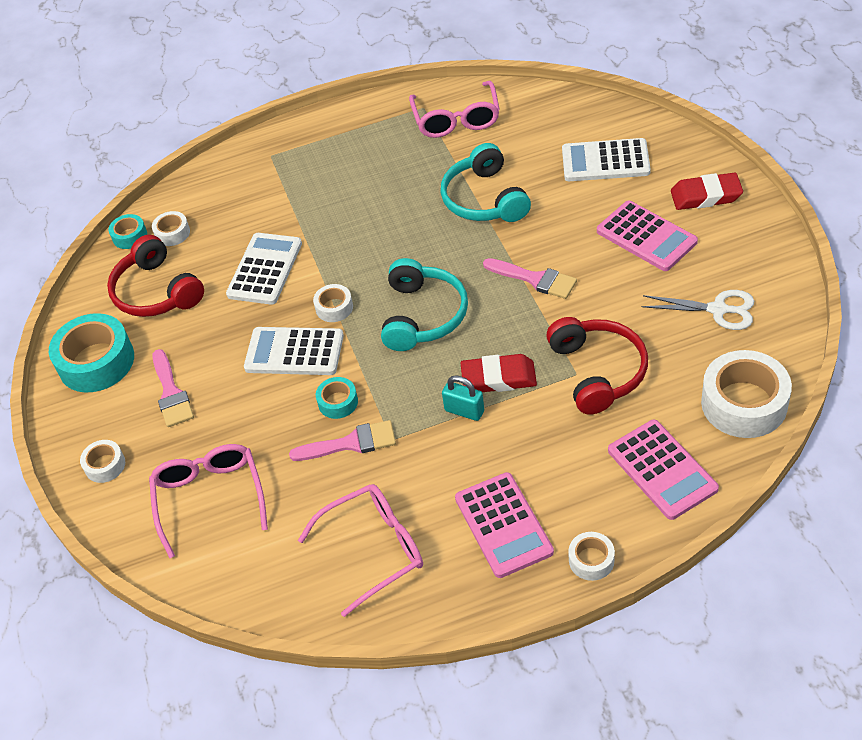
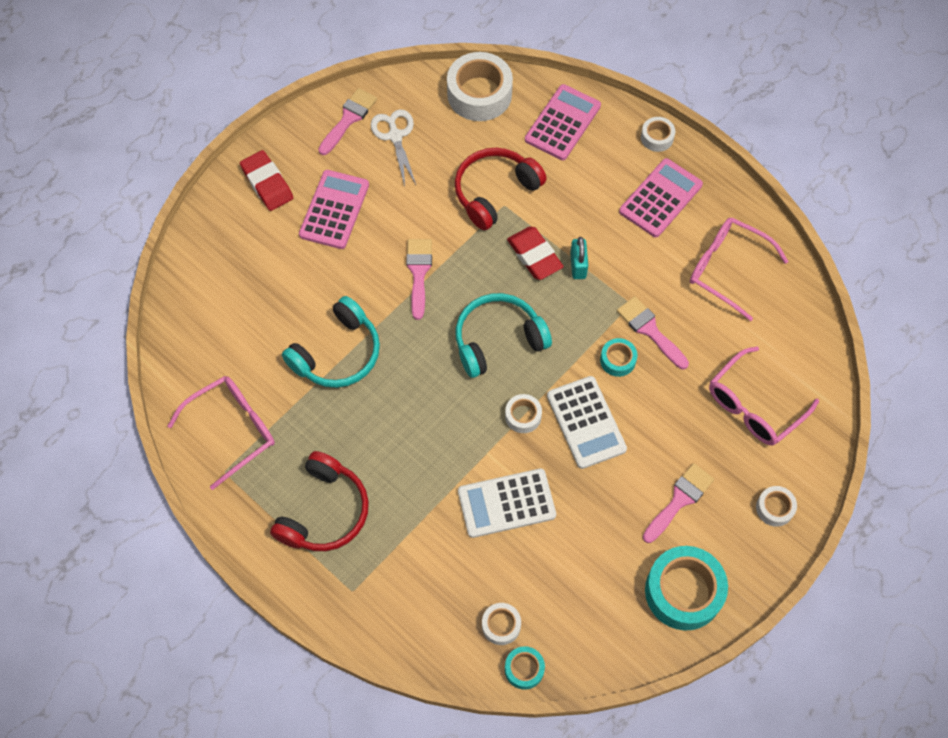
camera: 125 degrees left, 15 degrees up
(156, 292) = (580, 590): red headphones -> red headphones (324, 511)
(605, 161) = (249, 274): white calculator -> none
(760, 278) = (349, 119): none -> pink brush

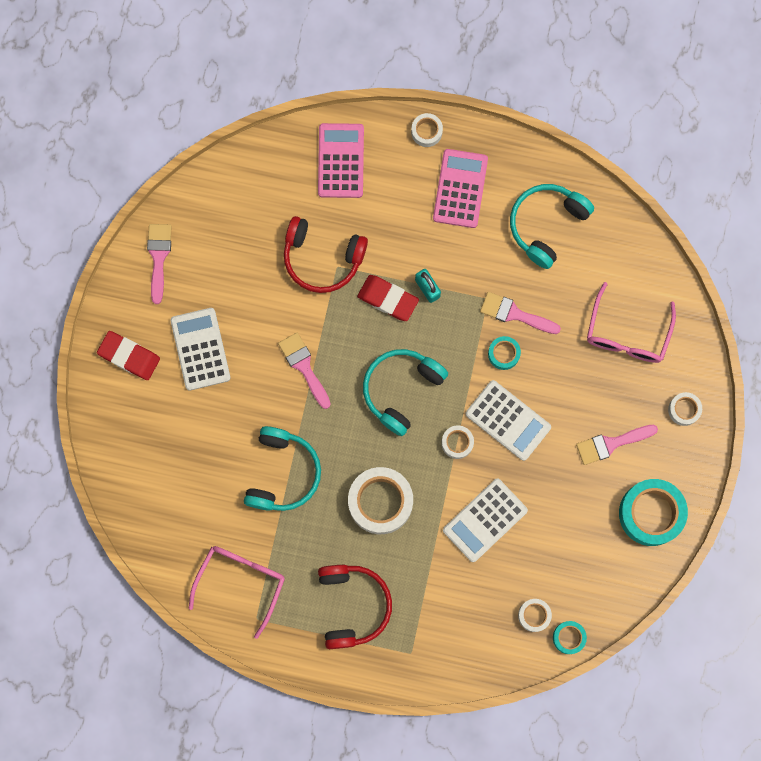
camera: 30 degrees left, 15 degrees up
(334, 210) = (200, 349): pink calculator -> white calculator
(395, 136) = (208, 252): white scissors -> none
(479, 94) = (255, 171): white tape -> white tape (380, 502)
(495, 192) = (322, 258): red headphones -> red headphones turned 90 degrees counterclockwise
(679, 500) = (611, 443): pink brush -> pink brush turned 120 degrees counterclockwise
(727, 269) = (546, 224): pink glasses -> turquoise headphones

